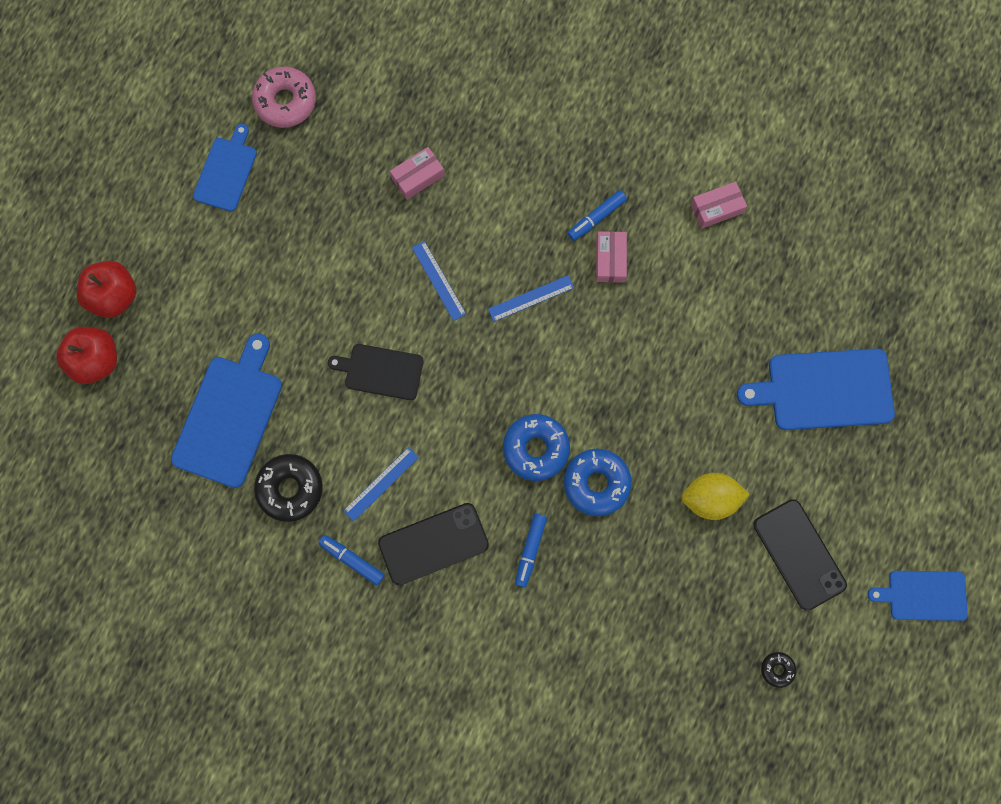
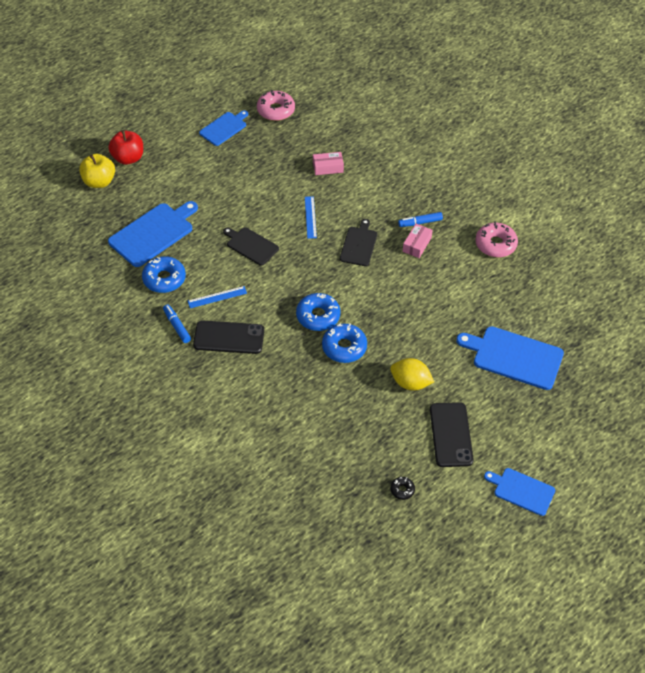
camera: 25 degrees right, 25 degrees down
(96, 360) = (99, 182): red apple -> yellow apple
(290, 489) = (164, 279): black donut -> blue donut
(530, 550) = (284, 364): blue marker -> none
(531, 298) = (359, 245): blue ruler -> black cutting board
(716, 208) = (495, 244): pink box -> pink donut

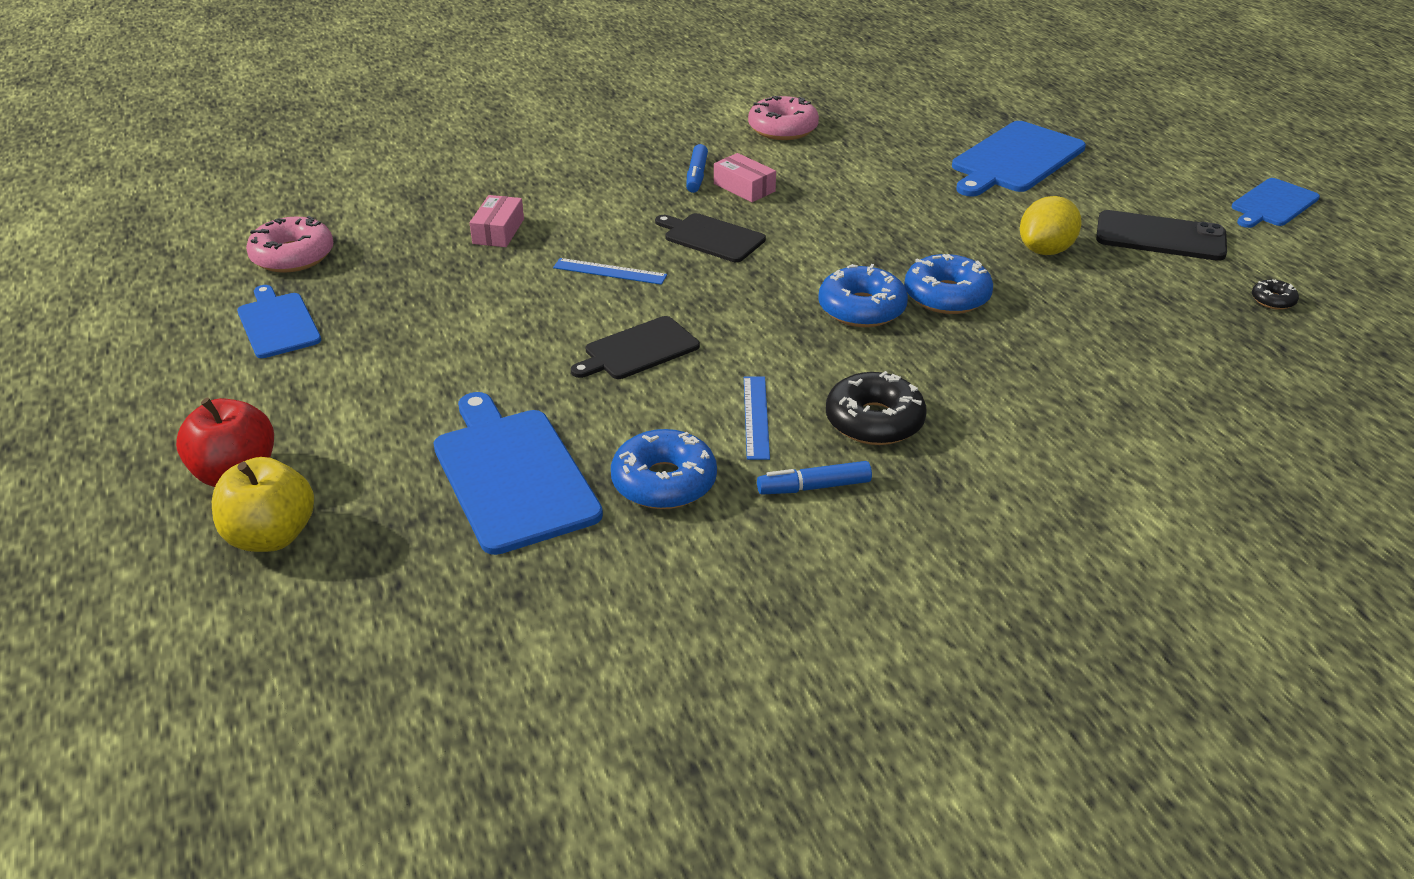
camera: 70 degrees left, 15 degrees down
(229, 337) = (874, 421): black phone -> black donut

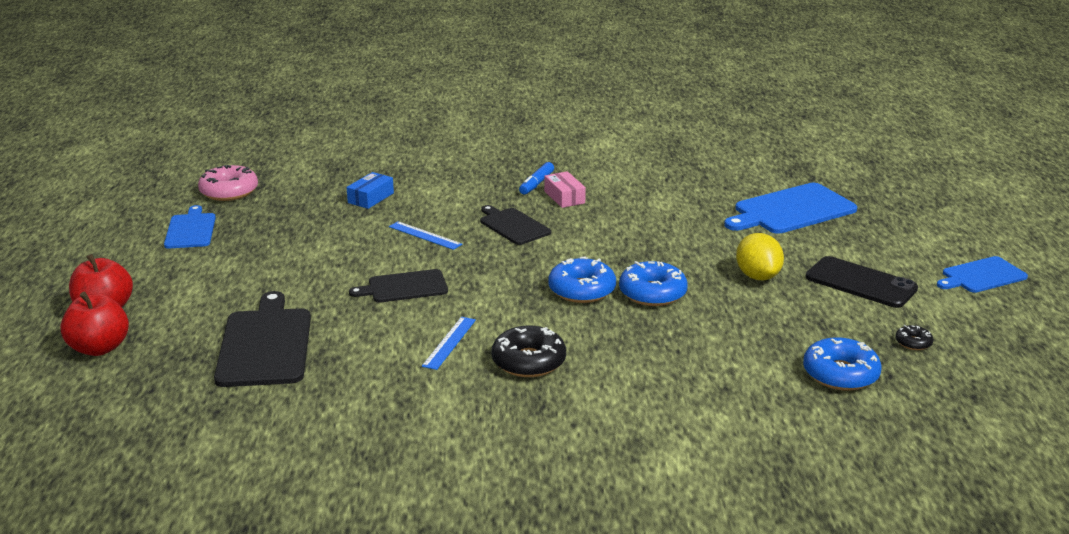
camera: 20 degrees right, 10 degrees down
(271, 536) = (99, 348): yellow apple -> red apple
(498, 231) = (371, 198): pink box -> blue box
(513, 475) = (265, 344): blue cutting board -> black cutting board
(664, 482) = (356, 368): blue donut -> blue donut (840, 374)
(783, 129) = (627, 162): pink donut -> none
(814, 487) = (452, 392): blue marker -> none
(1045, 250) = (757, 276): yellow lemon -> yellow lemon turned 75 degrees counterclockwise

